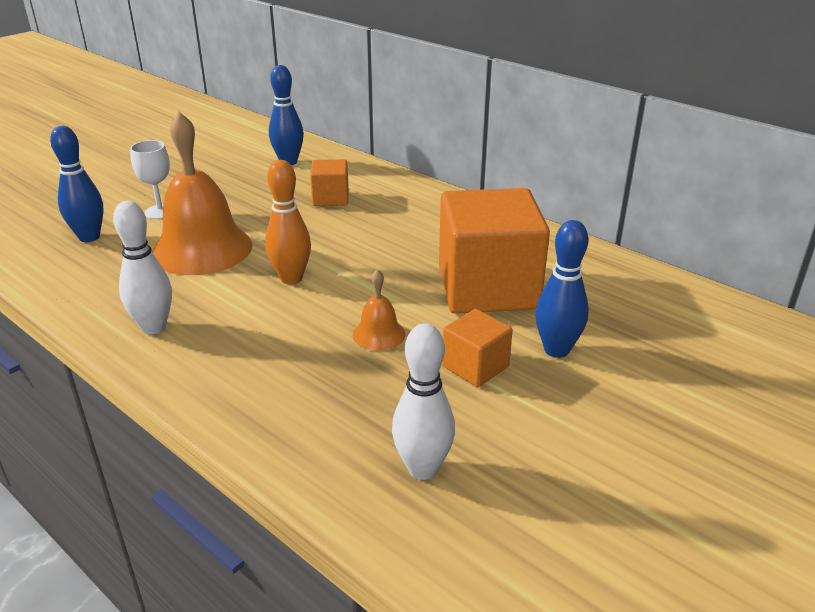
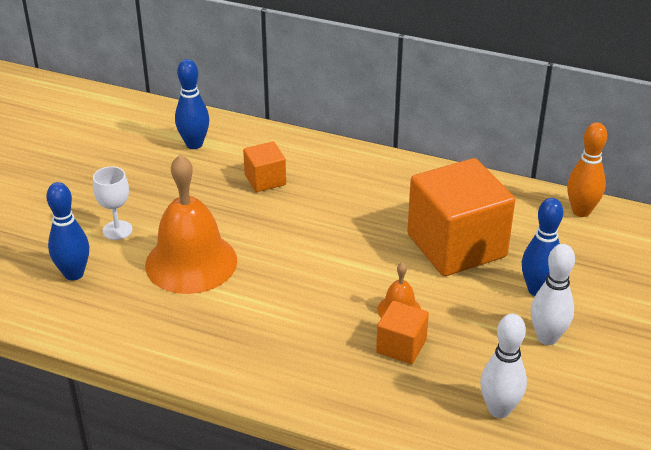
camera: 20 degrees left, 5 degrees up
(154, 327) = (213, 349): white bowling pin -> white bowling pin (547, 338)
(291, 278) = (292, 274): orange bowling pin -> orange bowling pin (581, 211)
(475, 366) = (488, 319): orange cube -> orange cube (401, 346)

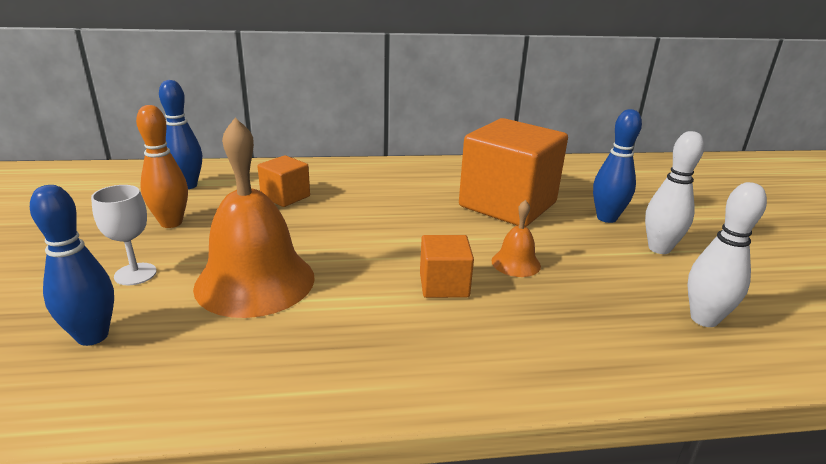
camera: 30 degrees left, 10 degrees down
(401, 346) = (553, 293): orange cube -> orange cube (444, 285)
(581, 211) = (569, 165): orange bowling pin -> orange bowling pin (171, 223)

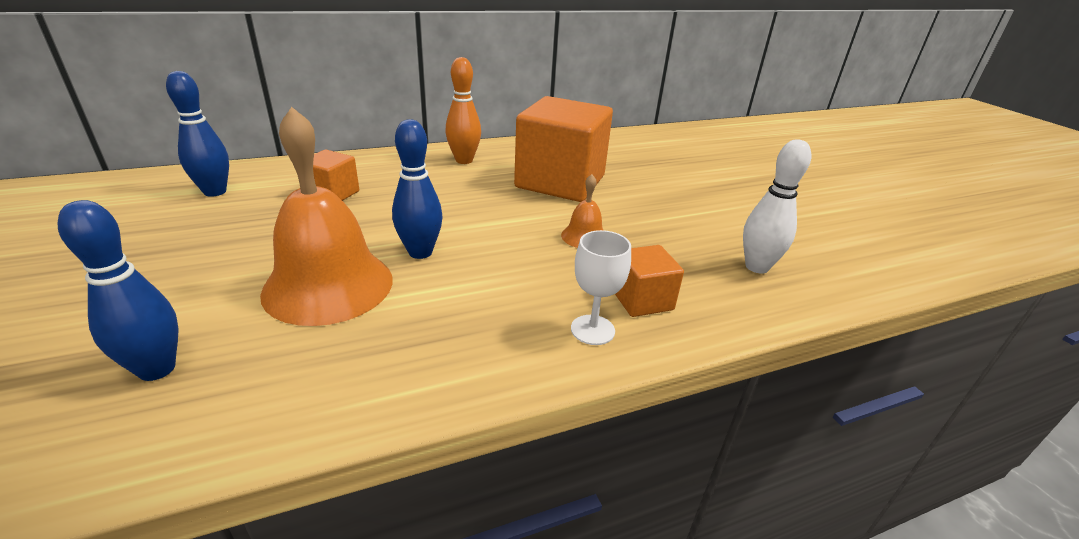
camera: 15 degrees left, 5 degrees up
(135, 274) = (185, 295): white goblet -> white goblet (592, 330)
(171, 223) = (209, 234): orange bowling pin -> orange bowling pin (464, 160)
(444, 285) = (524, 265): orange cube -> orange cube (642, 300)
(606, 218) = (652, 186): blue bowling pin -> blue bowling pin (420, 252)
(659, 248) = (704, 209): white bowling pin -> none

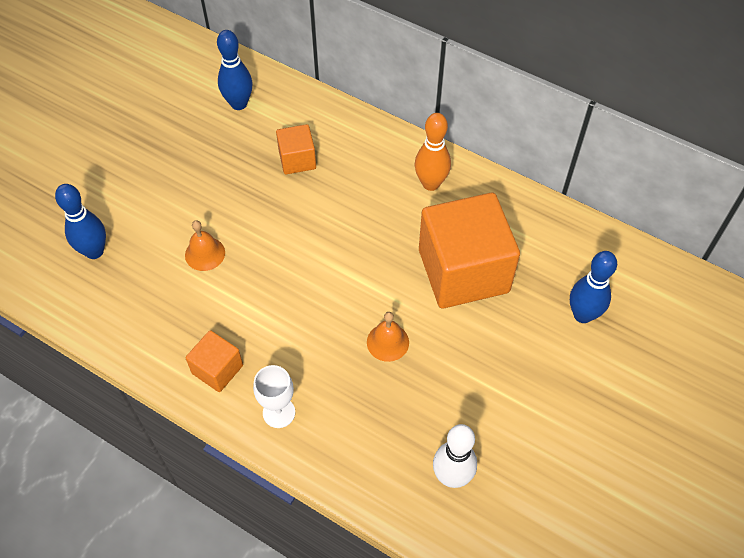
camera: 55 degrees right, 25 degrees up
(328, 285) = (205, 253): orange bell -> orange bell, size x0.45
(420, 252) = (276, 266): blue bowling pin -> blue bowling pin (582, 315)
(642, 300) = (336, 422): orange cube -> orange cube (217, 369)

